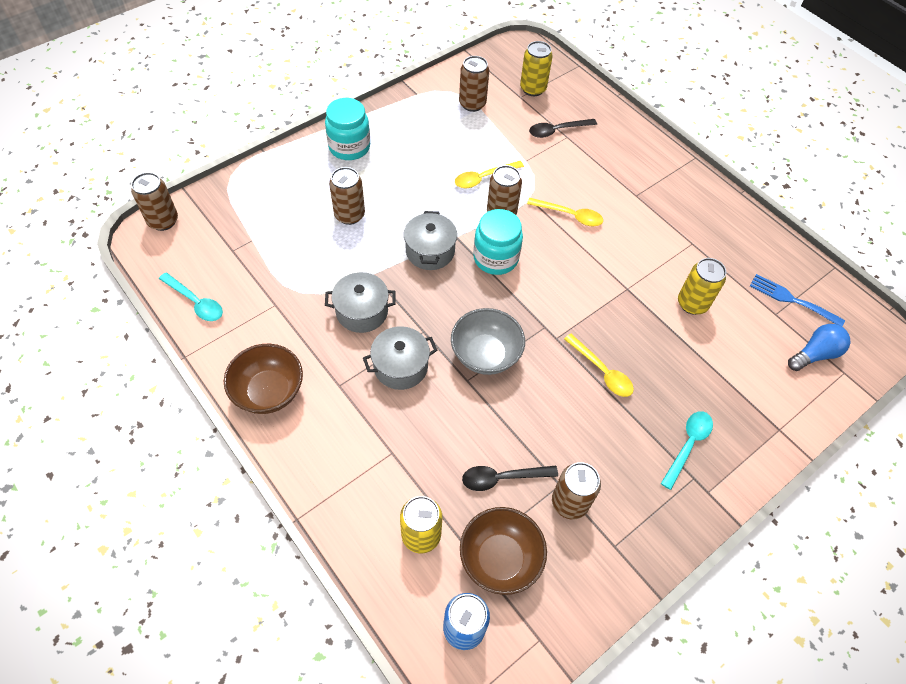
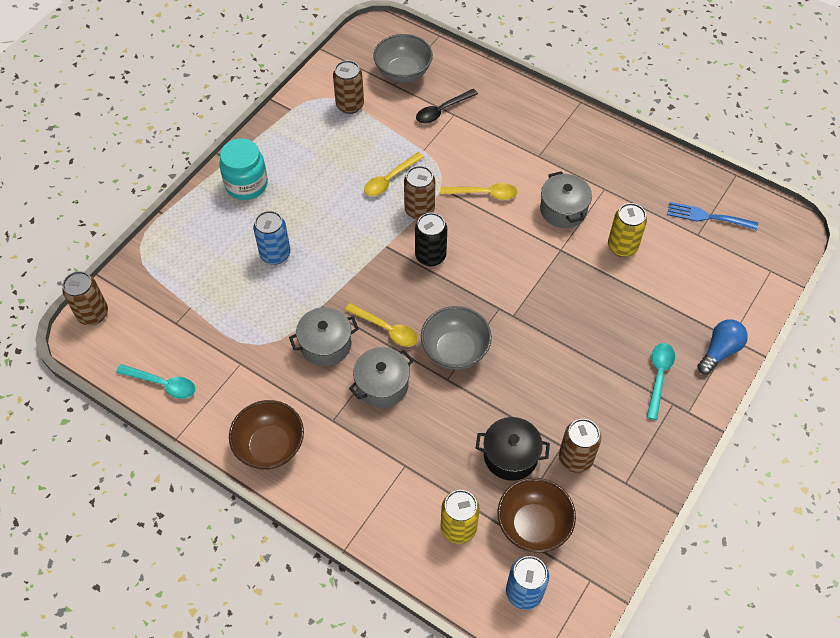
camera: 15 degrees left, 0 degrees up
(349, 215) = (275, 254): brown can -> blue can
(430, 251) = (366, 267): grey pot -> grey pot (563, 210)
(495, 258) = (430, 256): turquoise jar -> black can
(502, 478) = (510, 456): black spoon -> black pot
(533, 89) = (403, 73): yellow can -> grey bowl
(601, 371) = (563, 334): yellow spoon -> yellow spoon (386, 329)
(814, 354) = (741, 261): blue light bulb -> blue light bulb (719, 351)

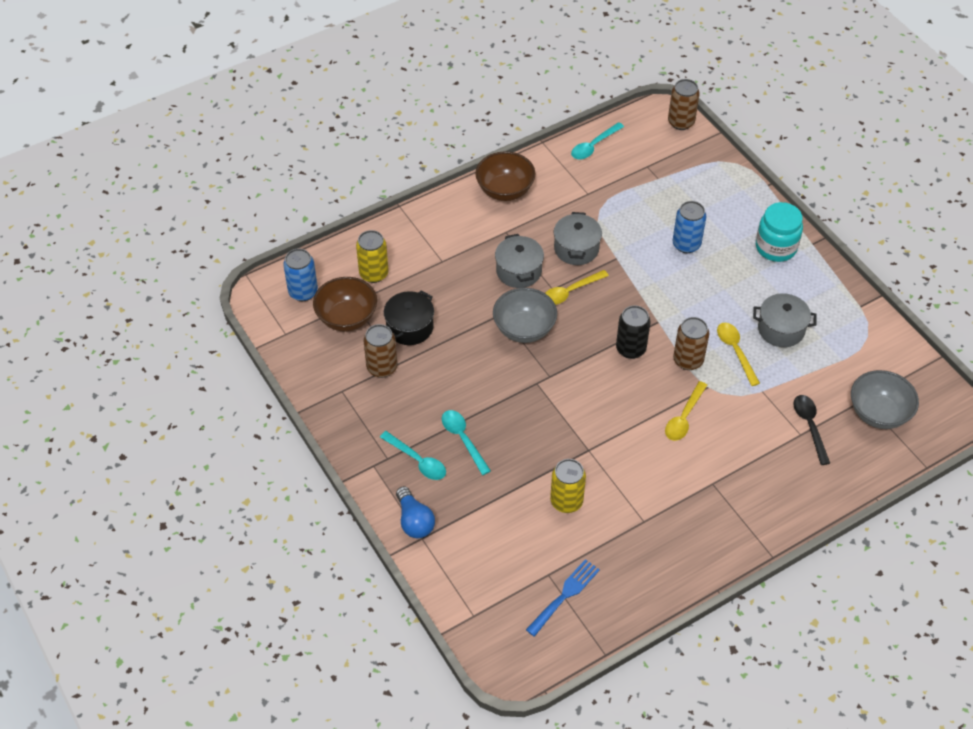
camera: 115 degrees right, 5 degrees down
(350, 105) = (848, 353): brown can -> none
(563, 210) = (634, 473): grey pot -> grey pot (781, 329)
(612, 349) = (463, 439): none -> turquoise spoon

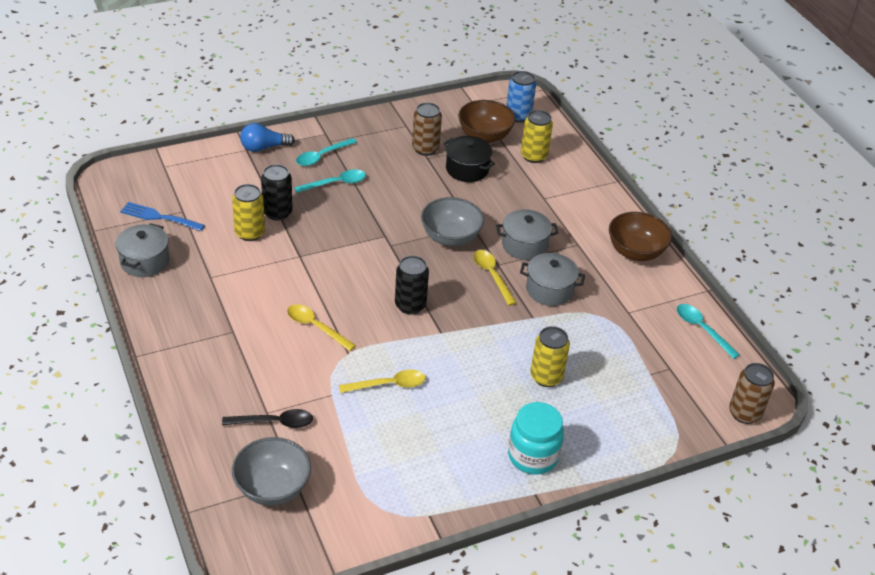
camera: 95 degrees right, 10 degrees down
(526, 483) = (277, 213): none -> black can
(565, 595) = (159, 217): blue fork -> blue fork turned 150 degrees clockwise
(686, 244) = (546, 377): blue can -> yellow can
(688, 360) = (385, 345): brown can -> none
(781, 329) = (410, 431): grey pot -> grey pot (145, 261)

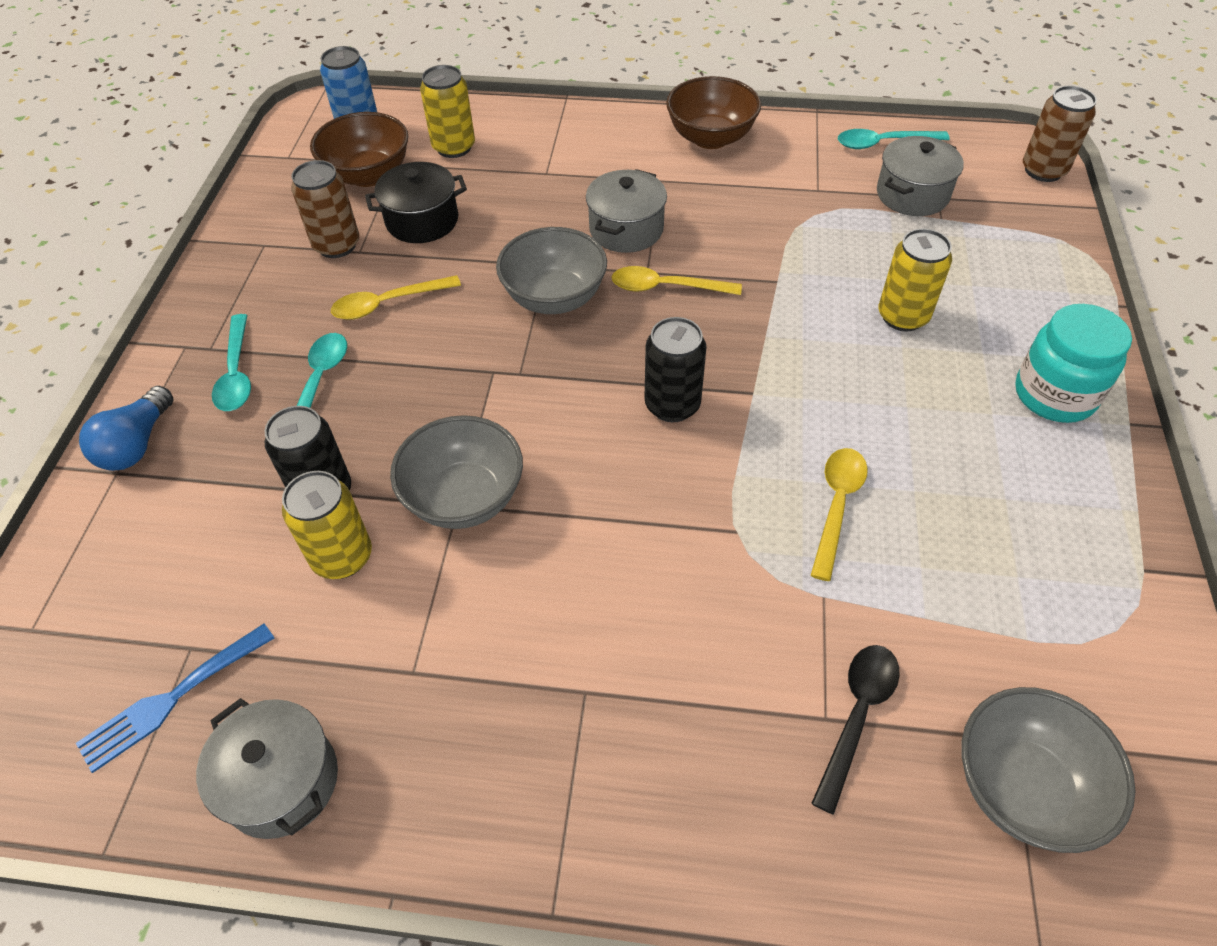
camera: 55 degrees left, 10 degrees up
(304, 256) = (464, 498): none -> grey bowl
(316, 327) = (649, 552): yellow spoon -> yellow spoon (388, 303)
(549, 290) = (732, 242): grey pot -> grey pot (912, 194)

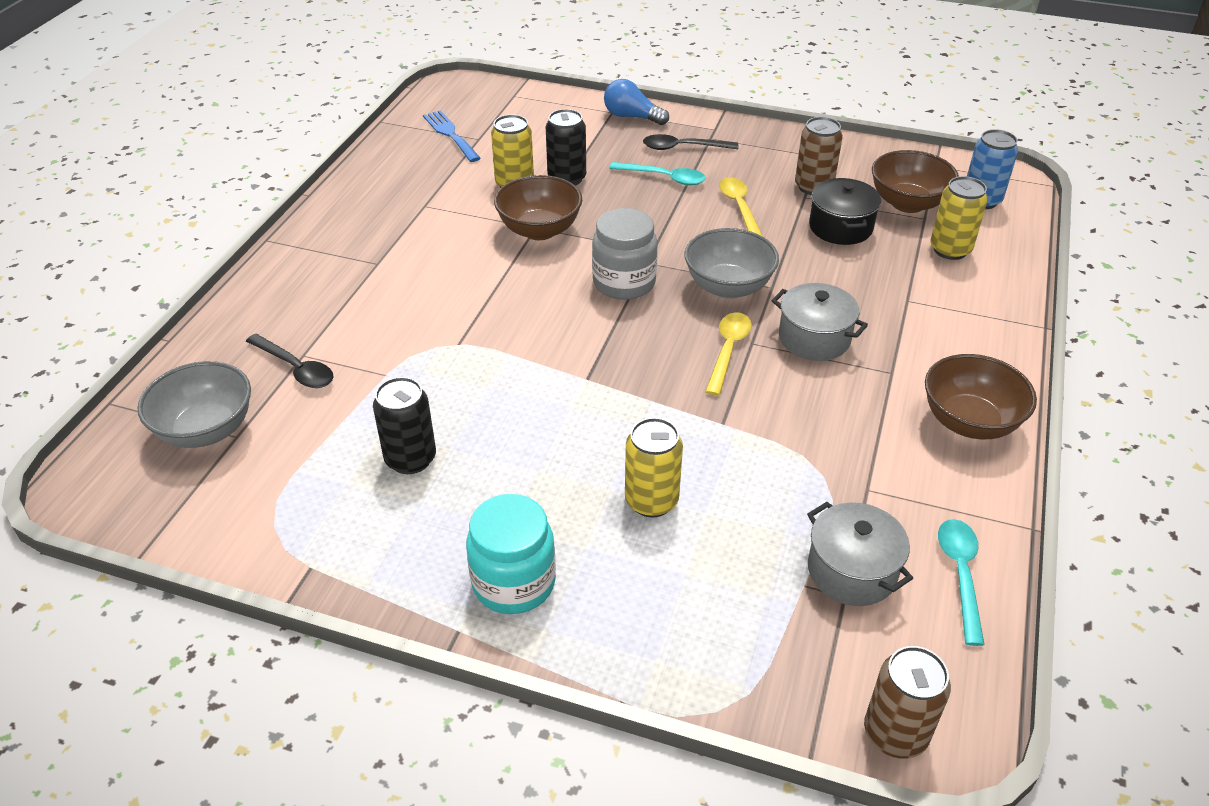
camera: 100 degrees right, 10 degrees down
(236, 373) = (683, 147): turquoise spoon -> black spoon
(282, 781) = (386, 165): grey pot -> none
(464, 498) = (539, 230): grey bowl -> brown bowl
(567, 388) = (624, 283): none -> grey jar
(672, 405) = (588, 332): black can -> black can (410, 459)
(837, 506) = (455, 399): yellow spoon -> none

